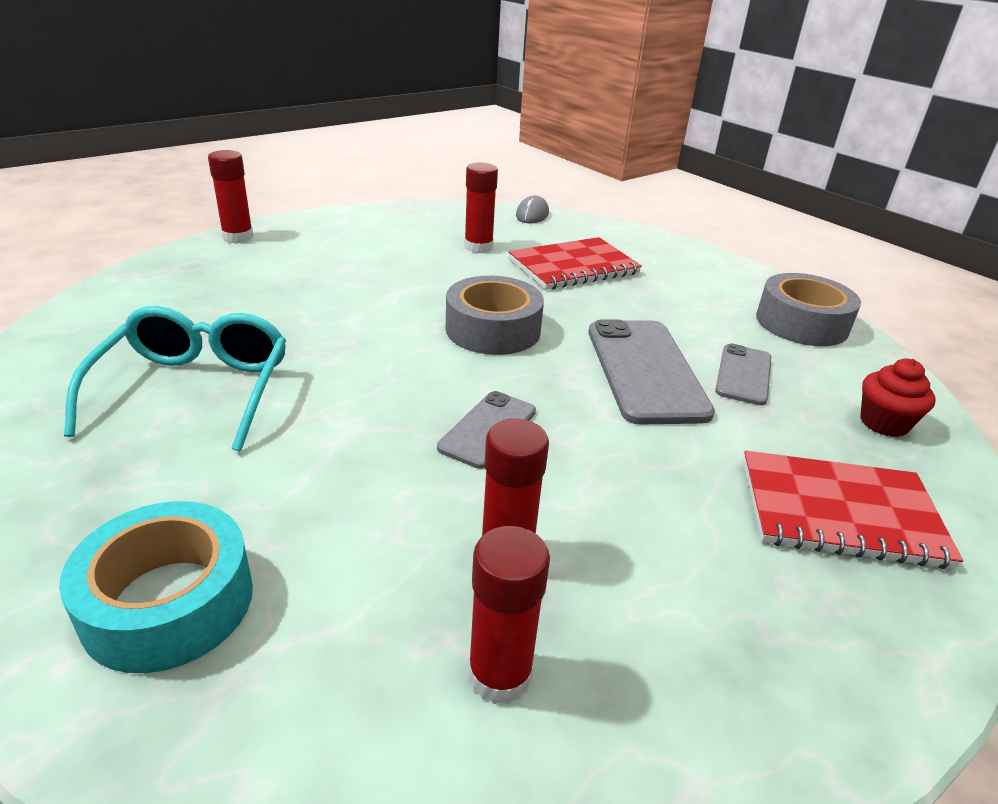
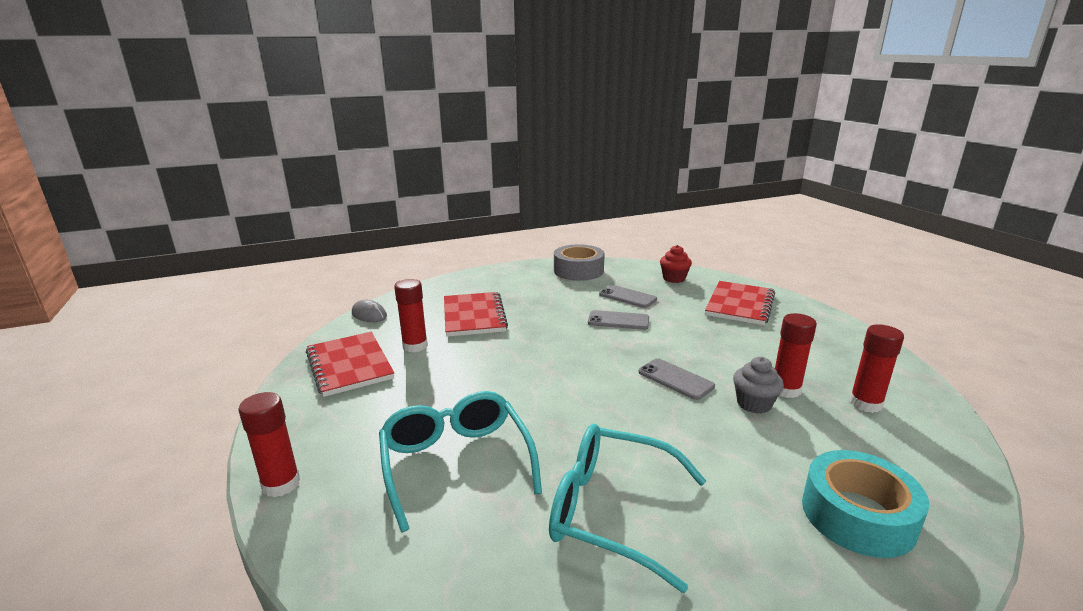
camera: 70 degrees left, 10 degrees down
(271, 299) = (456, 462): none -> turquoise glasses
(423, 226) = (349, 365): none -> red notebook
(445, 510) = (754, 404): none -> grey cupcake
(493, 329) = (554, 360): grey tape -> none
(645, 370) = (618, 321): grey phone -> grey phone, size x0.57

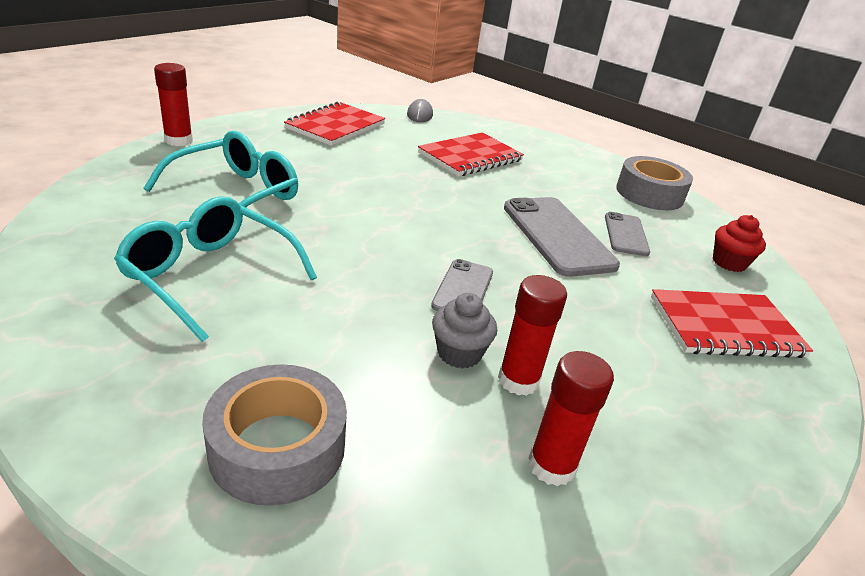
camera: 55 degrees right, 10 degrees up
(415, 346) = (389, 143): red glue stick -> none
(611, 510) = (209, 275): turquoise glasses -> turquoise glasses turned 45 degrees counterclockwise
(618, 321) = (557, 236): grey phone -> grey phone, size x1.77
(857, 515) = (277, 447): turquoise tape -> grey tape

